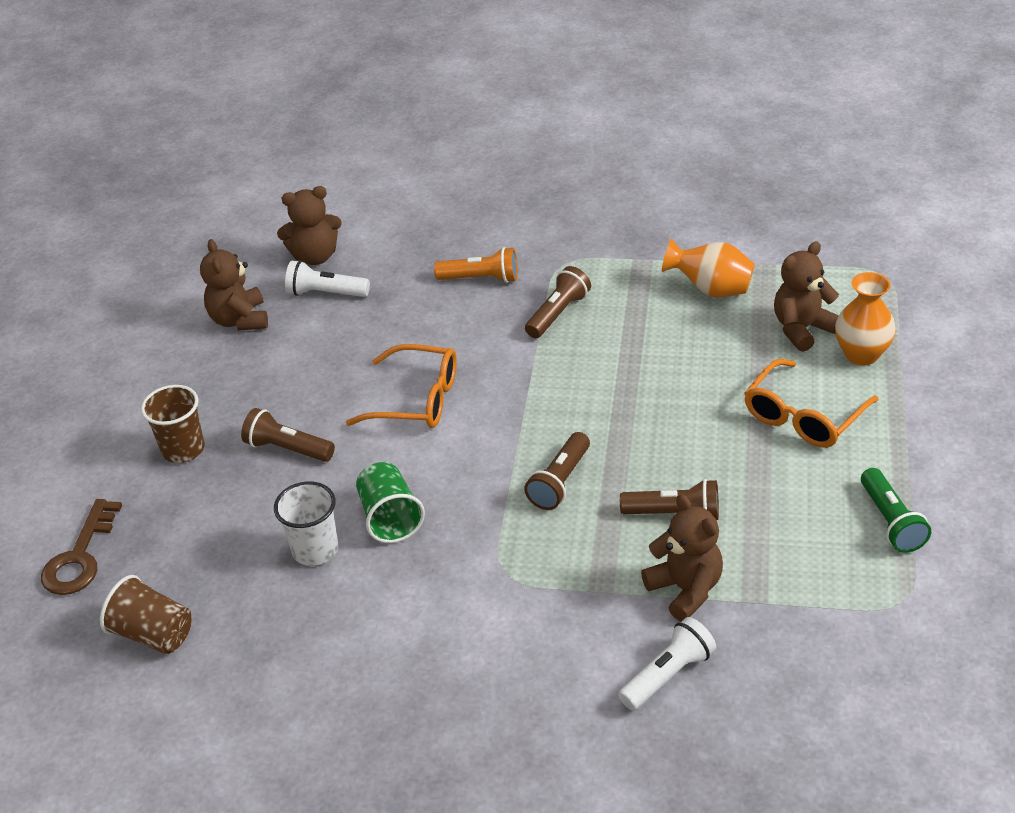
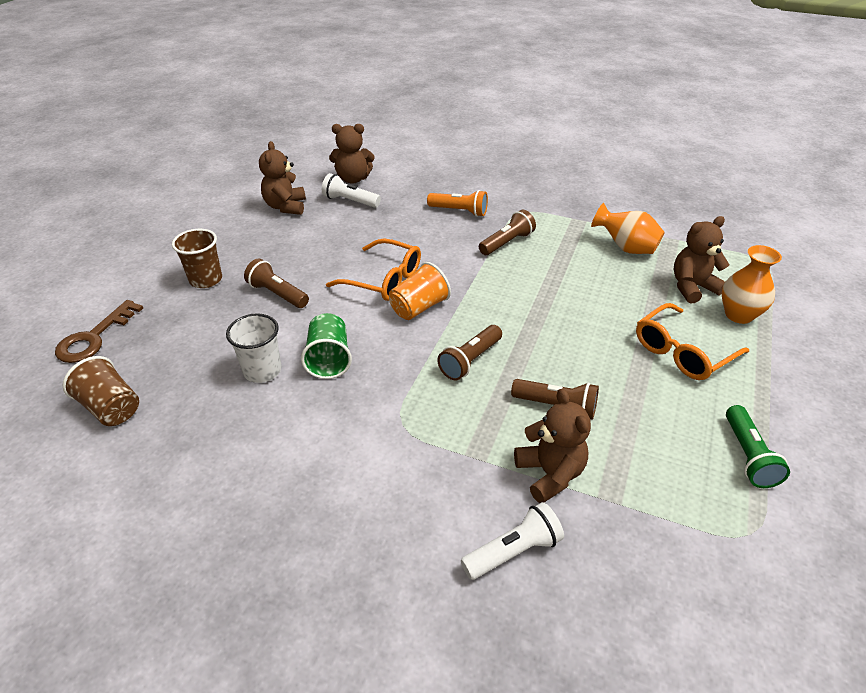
camera: 10 degrees right, 0 degrees up
(475, 428) = (419, 307): none -> orange cup

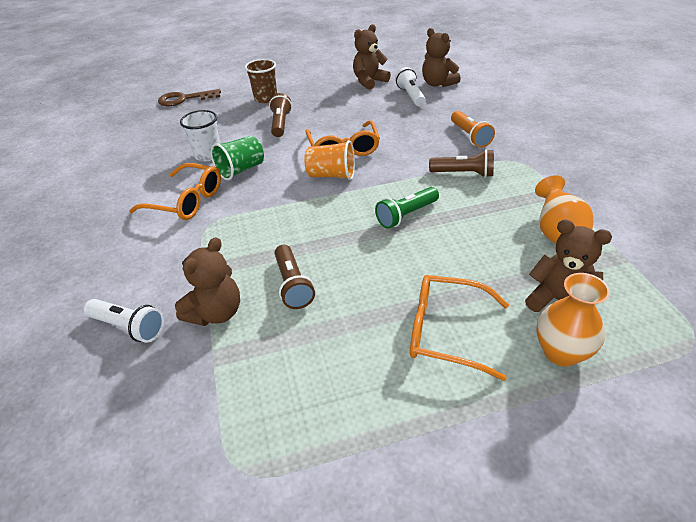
camera: 55 degrees right, 0 degrees up
(111, 408) = (139, 131): brown cup -> none
(336, 424) = (186, 201): none -> orange glasses
(470, 360) = (300, 222): brown flashlight -> none
(748, 456) = (342, 434): green flashlight -> green flashlight (406, 215)

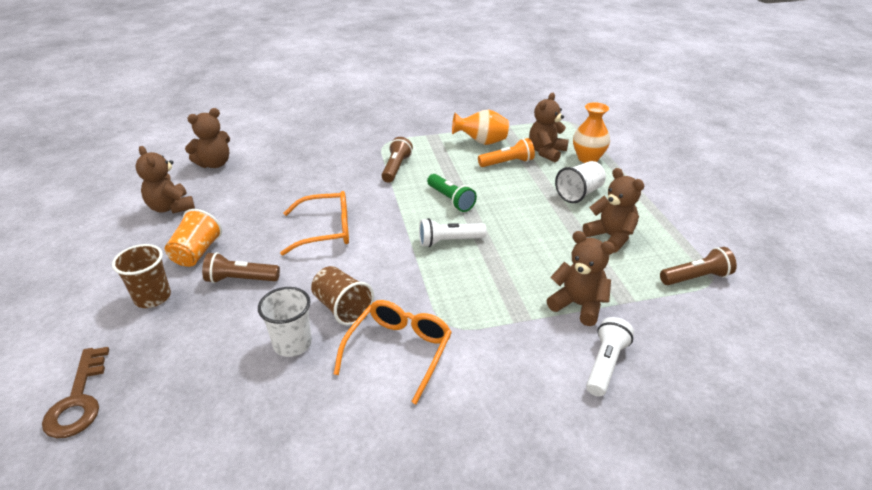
camera: 90 degrees left, 5 degrees down
(241, 170) = (342, 308): green cup -> brown cup
(293, 285) = (540, 261): brown flashlight -> brown flashlight (696, 277)
(331, 175) = (376, 239): orange cup -> orange cup (197, 253)
(341, 357) = (611, 237): none -> brown teddy bear
(410, 95) = (231, 182): white flashlight -> white flashlight (449, 241)
(446, 332) = (579, 193): orange glasses -> white cup
(470, 136) = (336, 158): orange flashlight -> orange flashlight (507, 163)

